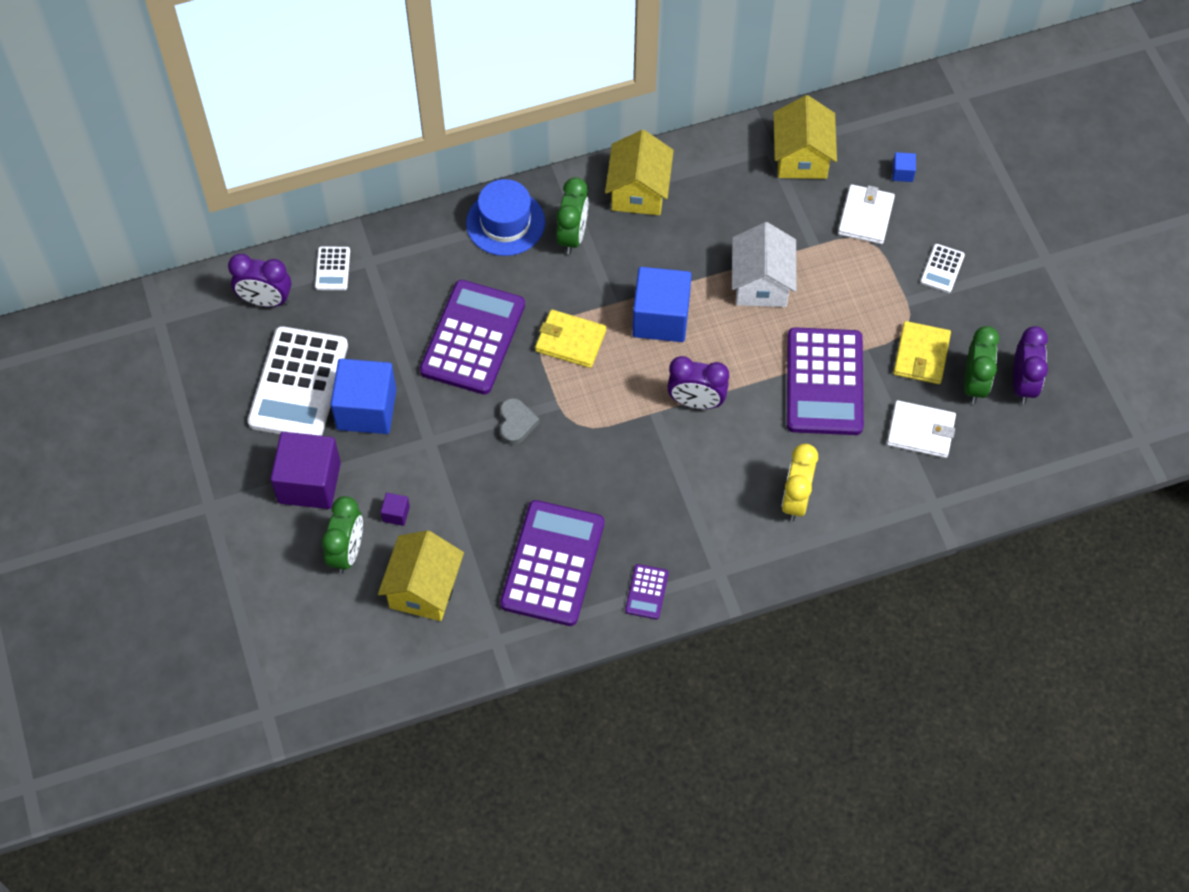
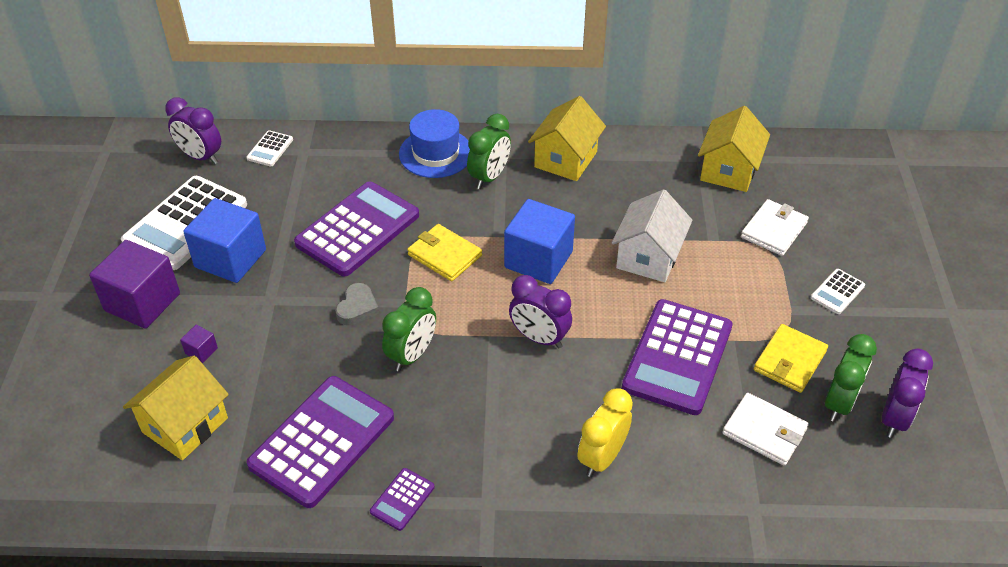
camera: 20 degrees right, 15 degrees down
(347, 552) = (136, 370): green clock -> green clock (412, 355)
(902, 173) = (823, 205): blue cube -> none

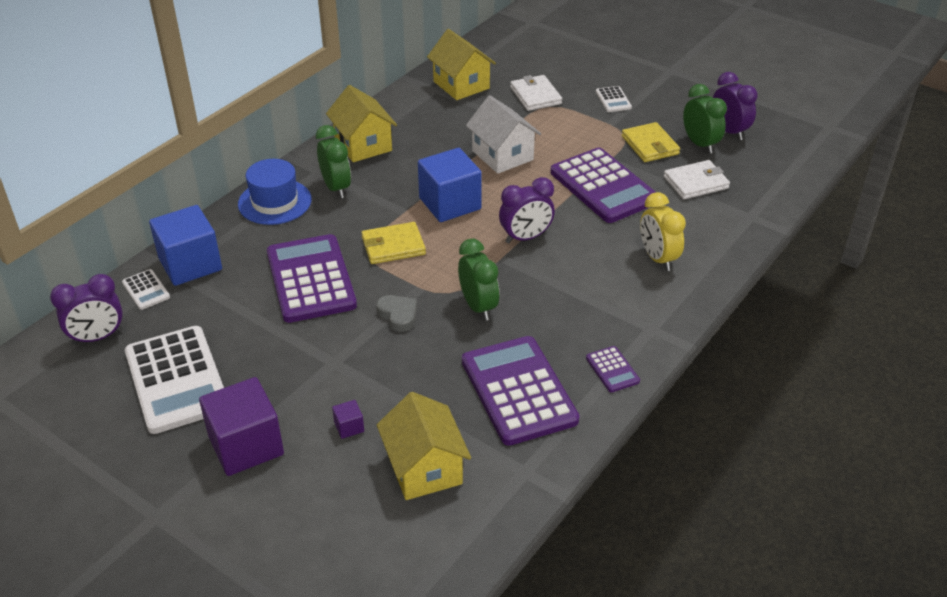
camera: 55 degrees left, 5 degrees down
(230, 258) = (257, 367): blue cube -> blue cube (190, 264)

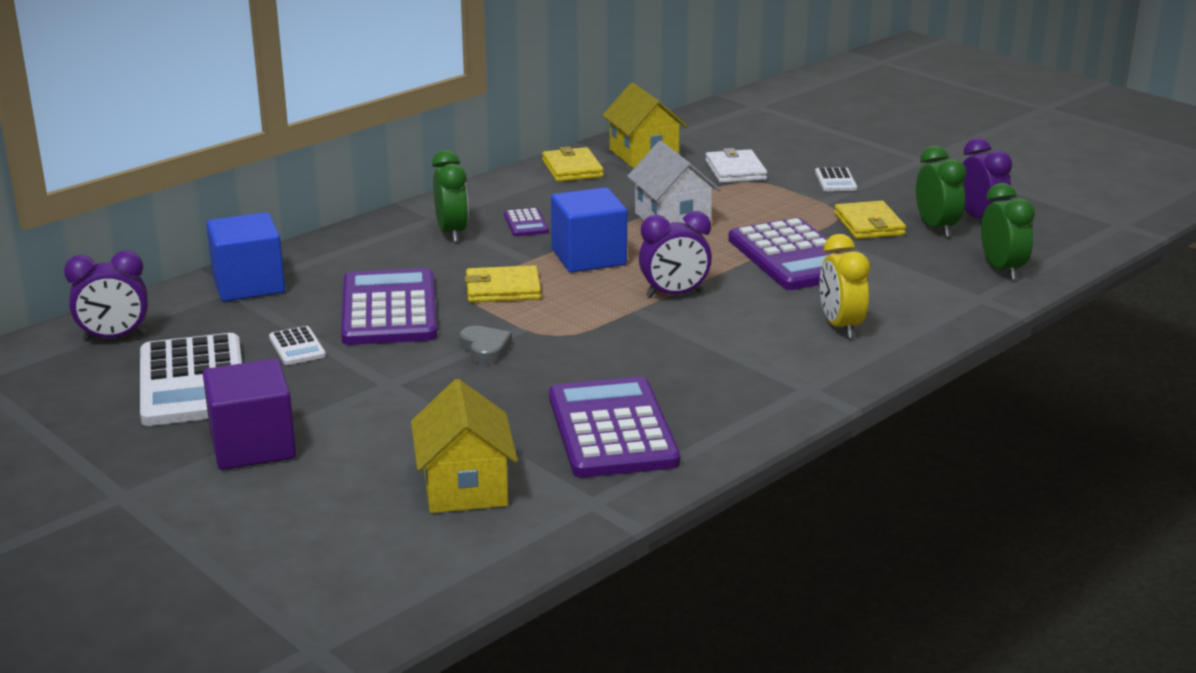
camera: 10 degrees right, 15 degrees down
(146, 290) = (187, 302): white calculator -> white calculator (297, 347)
(274, 202) = (371, 240): blue hat -> none
(349, 427) = (385, 442): purple cube -> none
(363, 145) = (500, 198): yellow house -> none
(410, 105) = (572, 168): none -> yellow wallet
(478, 306) = (589, 350): green clock -> green clock (1002, 270)
(612, 369) = (742, 422): purple calculator -> purple calculator (526, 223)
(696, 182) = (918, 262): white wallet -> none

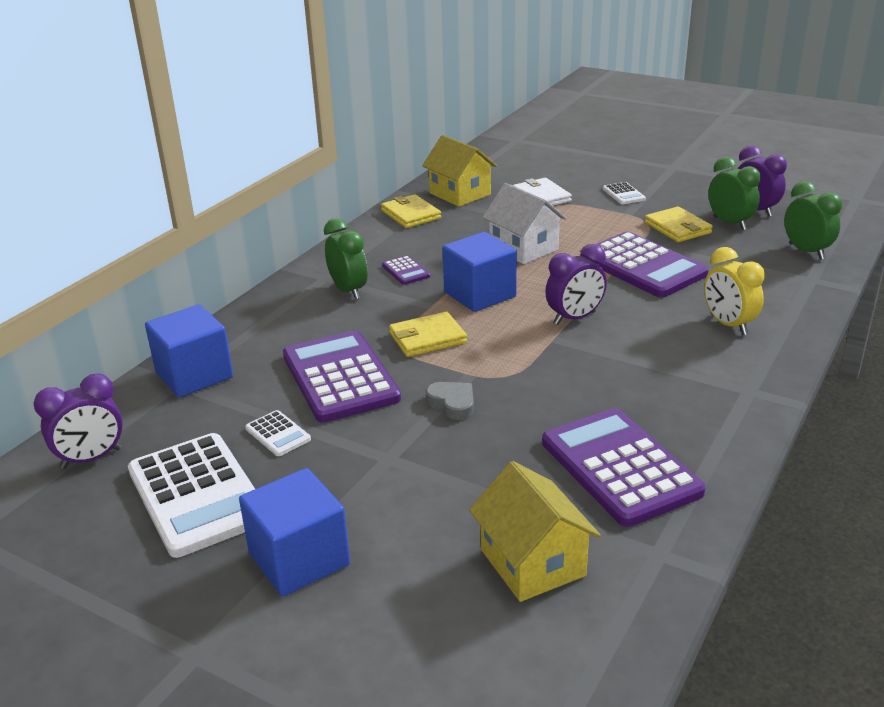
camera: 15 degrees left, 5 degrees up
(253, 446) = (299, 559): purple cube -> blue cube

